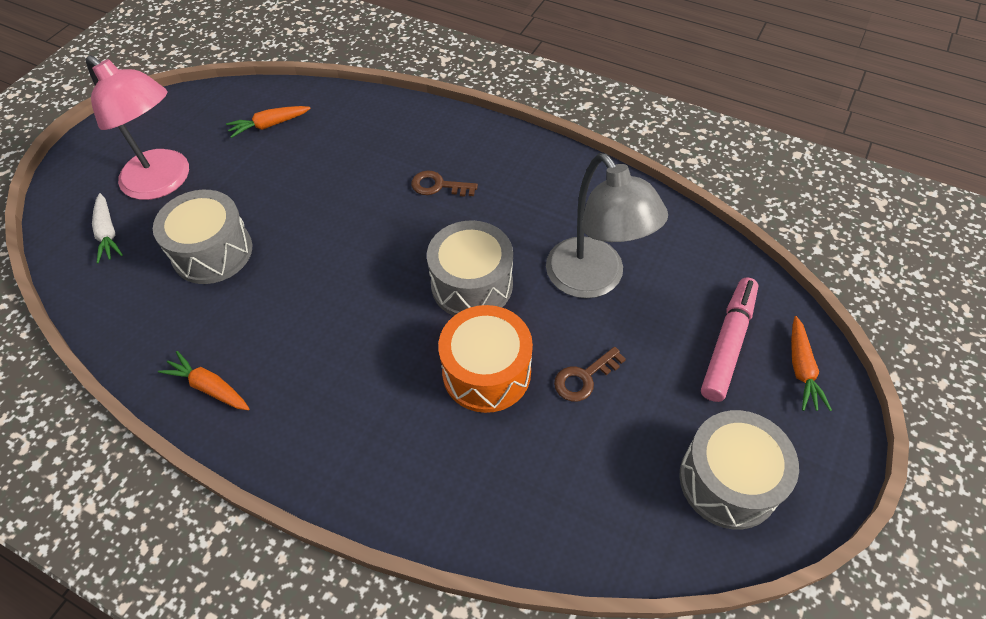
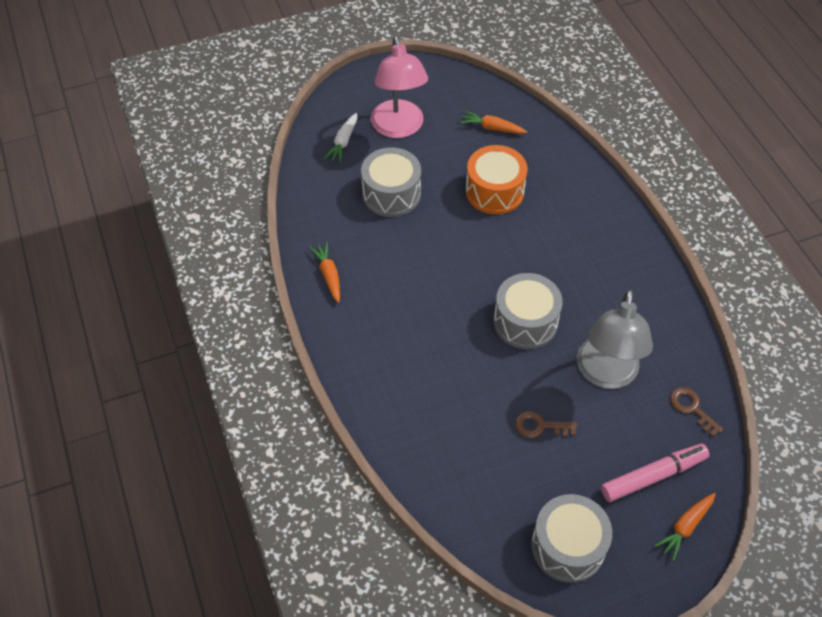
camera: 40 degrees right, 0 degrees up
(438, 186) = (564, 242): brown key -> brown key (692, 408)
(486, 372) = (485, 379): orange drum -> orange drum (494, 191)

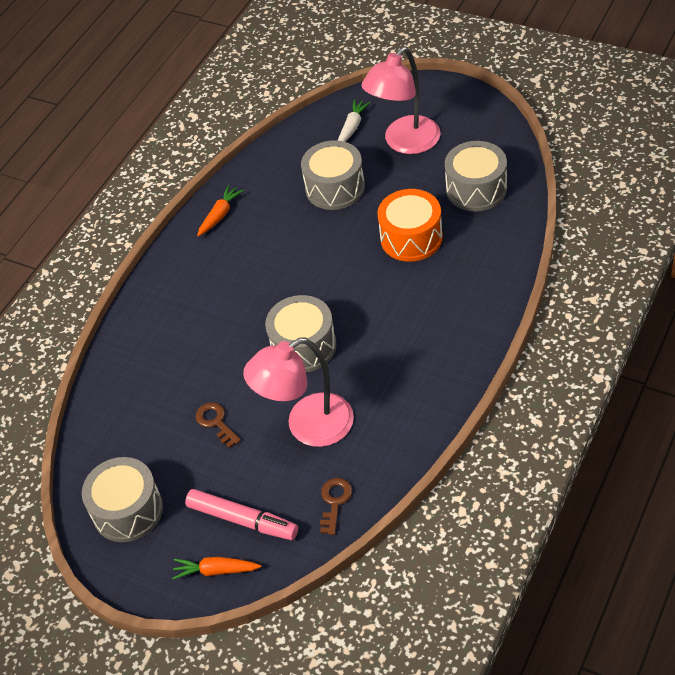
camera: 55 degrees right, 5 degrees down
(343, 142) = (352, 127): white carrot -> white carrot turned 135 degrees clockwise
(492, 128) = (476, 189): orange carrot -> grey drum
(605, 374) = (308, 427): grey lamp -> pink lamp

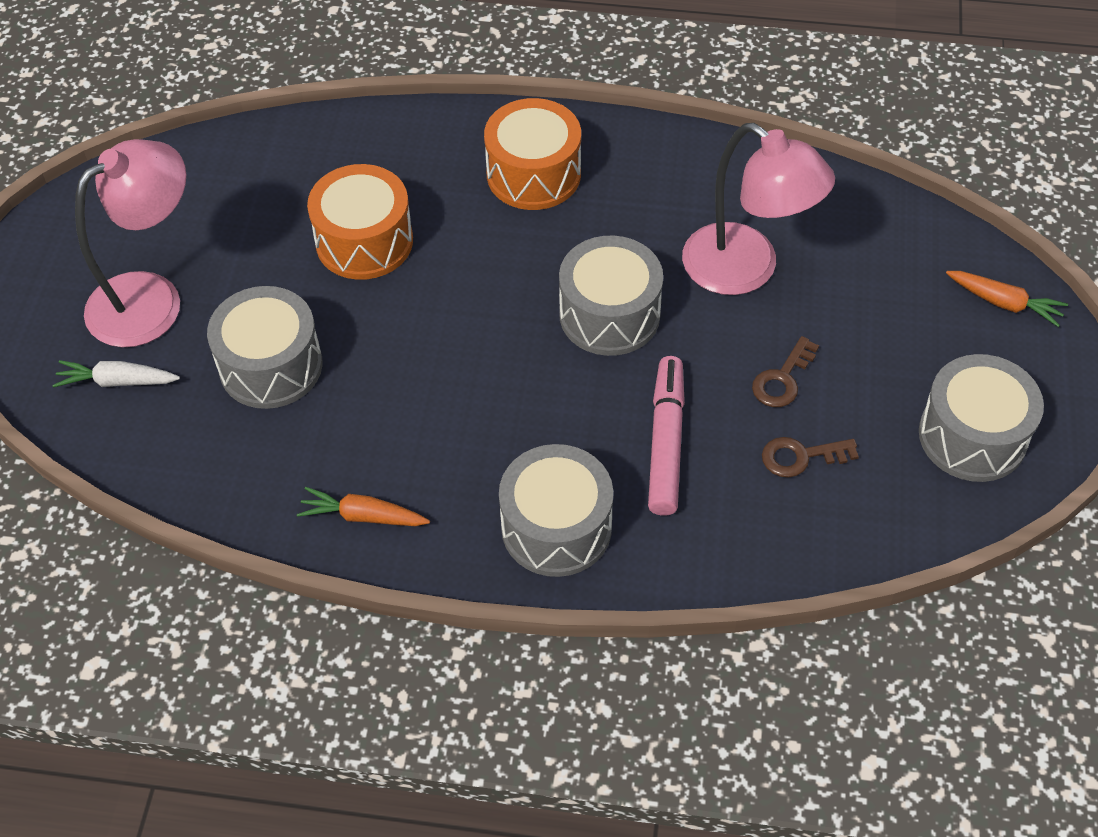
camera: 115 degrees left, 5 degrees up
(216, 571) = (1004, 303): orange carrot -> orange carrot turned 45 degrees counterclockwise
(242, 520) = (919, 298): pink marker -> pink marker (666, 442)
(335, 502) = (846, 211): brown key -> brown key (801, 456)
(405, 143) = (151, 298): pink lamp -> pink lamp turned 60 degrees counterclockwise
(437, 330) = (533, 174): none -> orange drum
(476, 189) = (248, 188): grey drum -> grey drum (556, 527)

